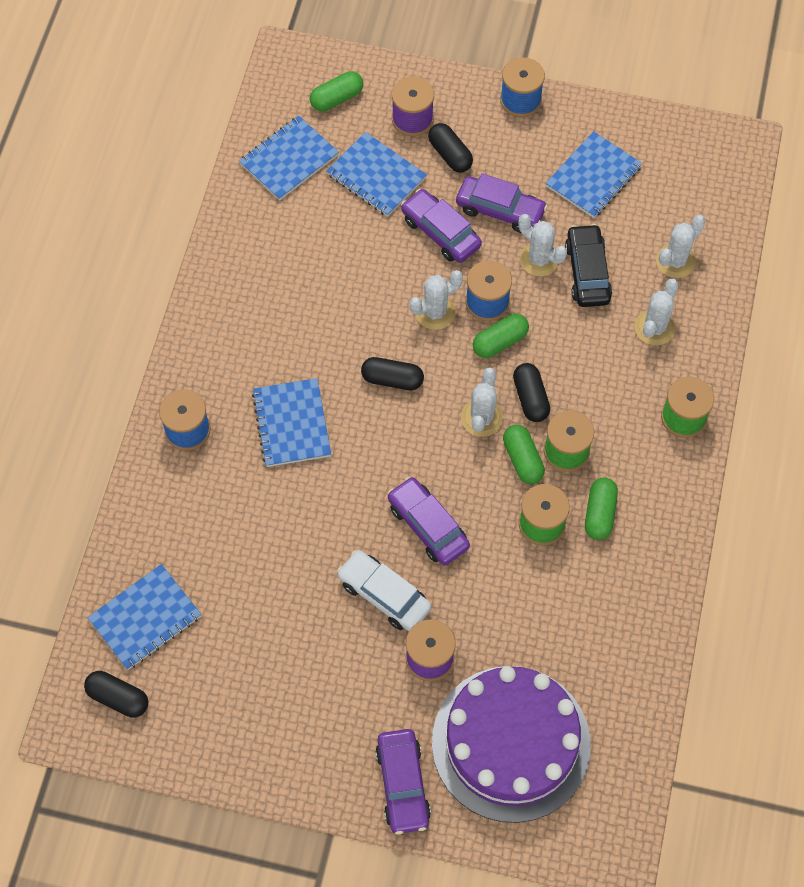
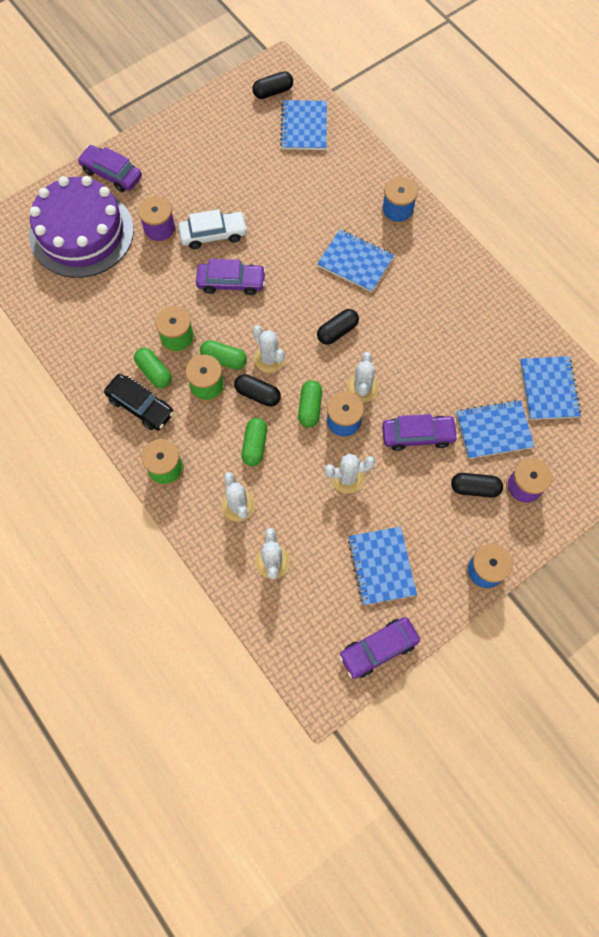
camera: 130 degrees right, 5 degrees up
(336, 98) = (579, 453): green capsule -> green capsule (255, 445)
(500, 210) = (404, 484): purple car -> purple car (378, 649)
(587, 272) = (312, 499): black car -> black car (140, 406)

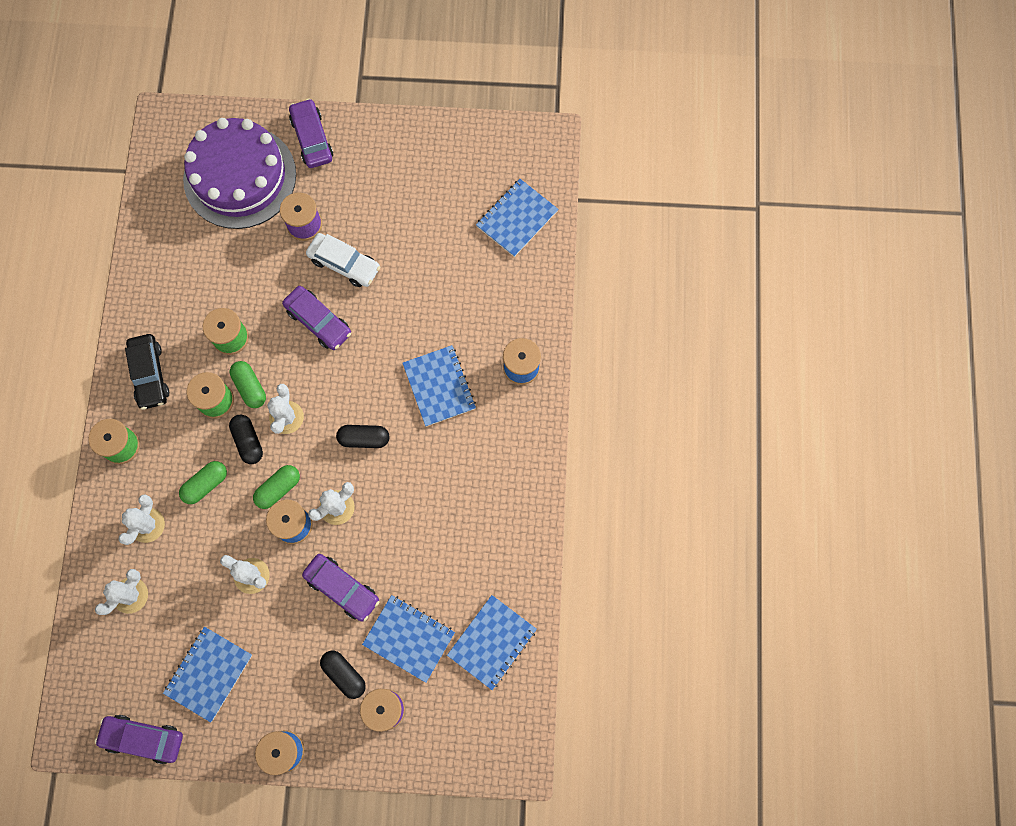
camera: 40 degrees right, 5 degrees up
(154, 372) = (186, 353): green capsule -> none
(273, 92) = (521, 162): black capsule -> none

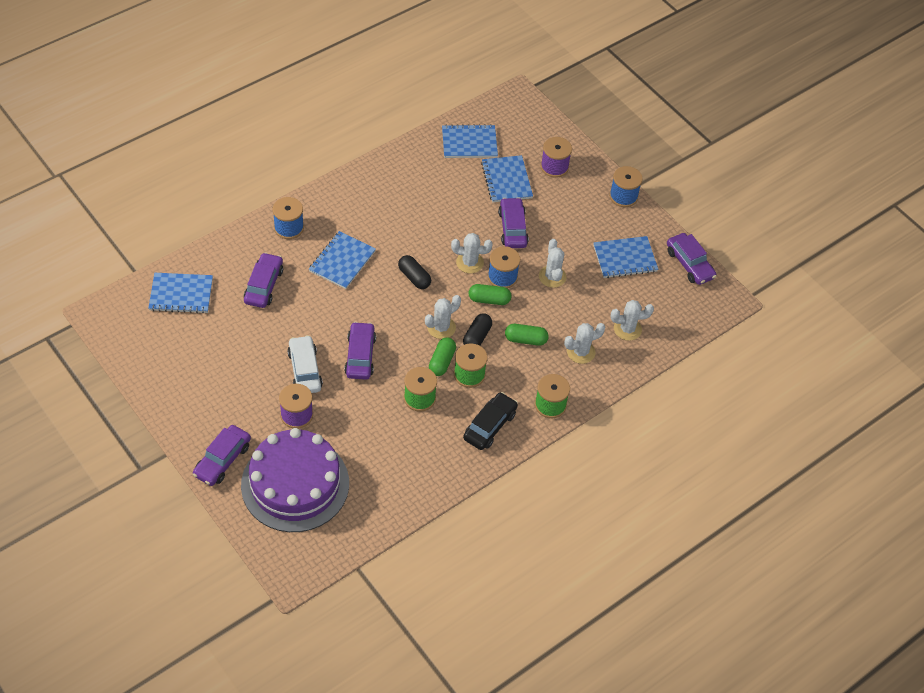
camera: 135 degrees left, 20 degrees down
(344, 674) = (557, 196): black capsule -> none
(468, 295) = (264, 285): none -> purple car

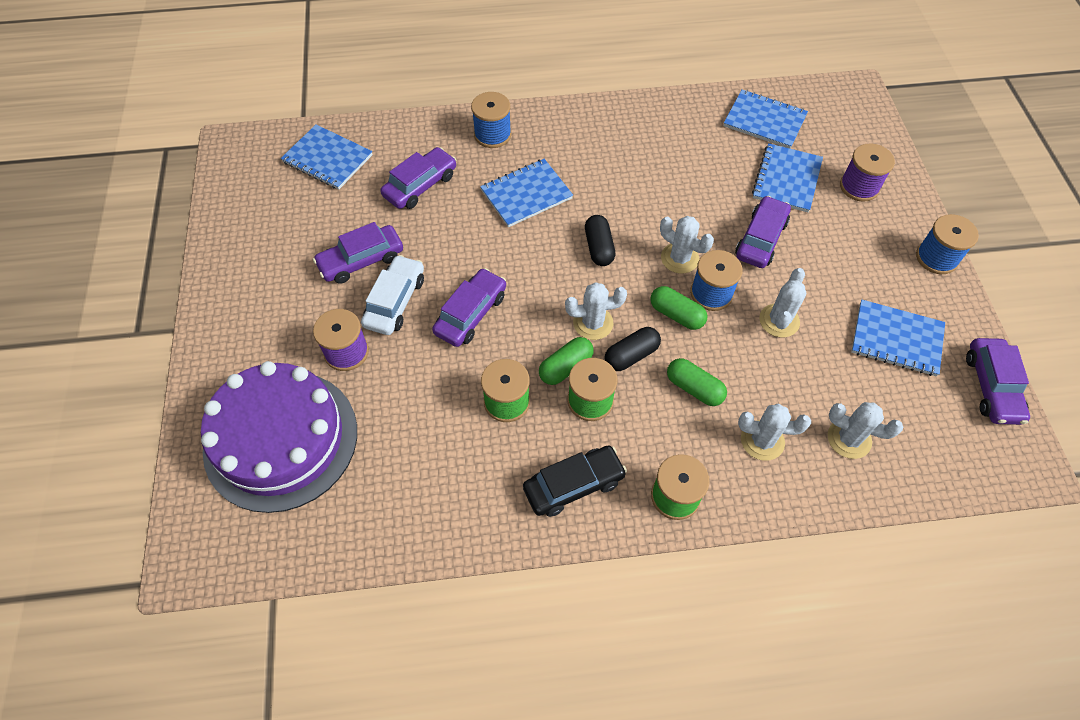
camera: 35 degrees right, 5 degrees up
(222, 460) = (225, 366): purple car -> purple car (361, 260)

